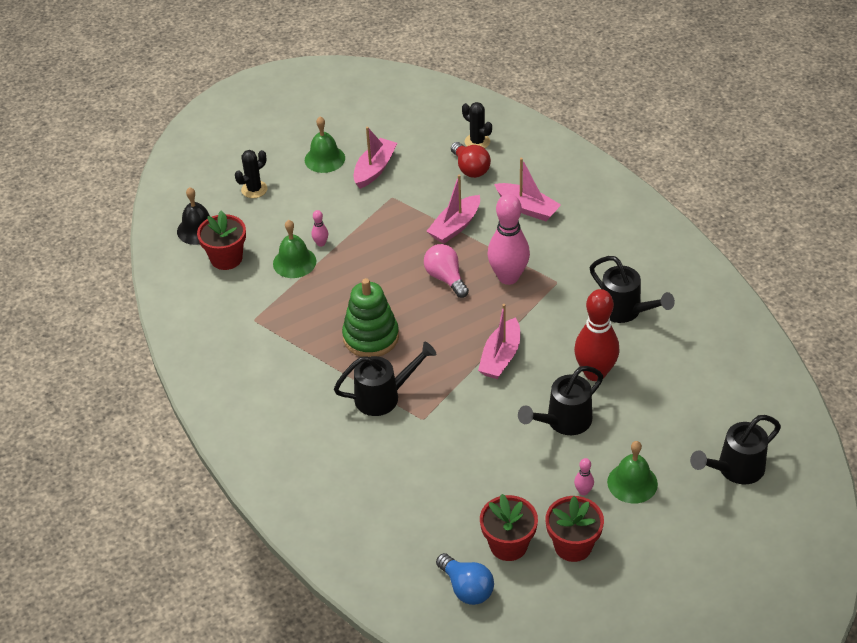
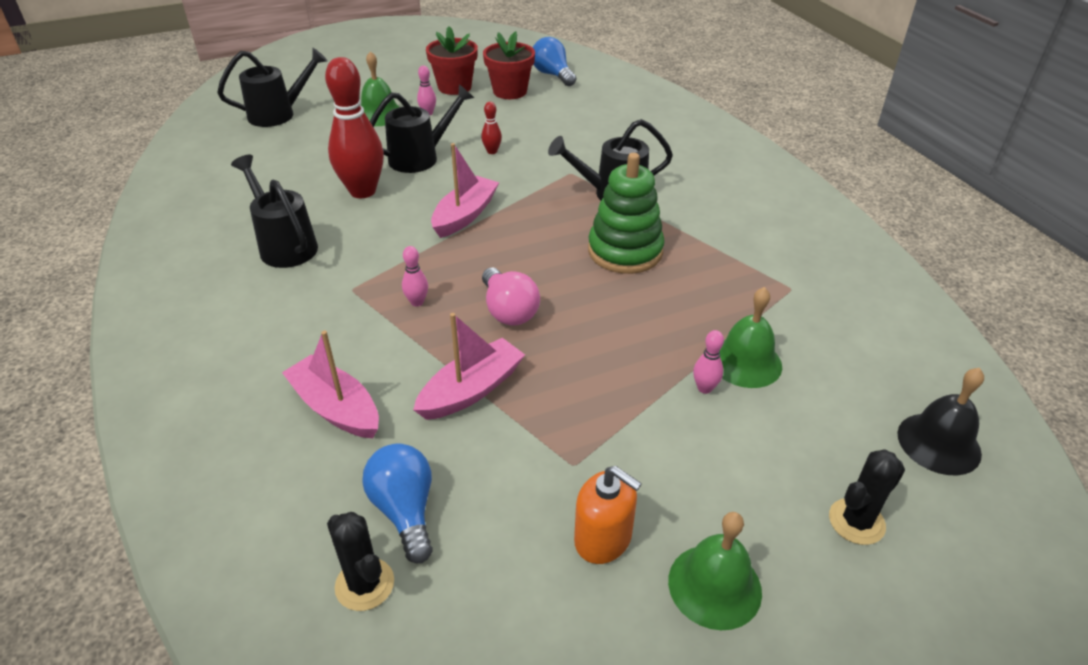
camera: 175 degrees left, 5 degrees down
(226, 258) = (864, 382): red flower pot -> none
(374, 169) = (603, 538): pink boat -> orange soap dispenser
(470, 168) = (405, 510): red light bulb -> blue light bulb
(500, 439) = (492, 151): none -> red bowling pin
(508, 277) = (417, 302): pink bowling pin -> pink bowling pin, size x0.42

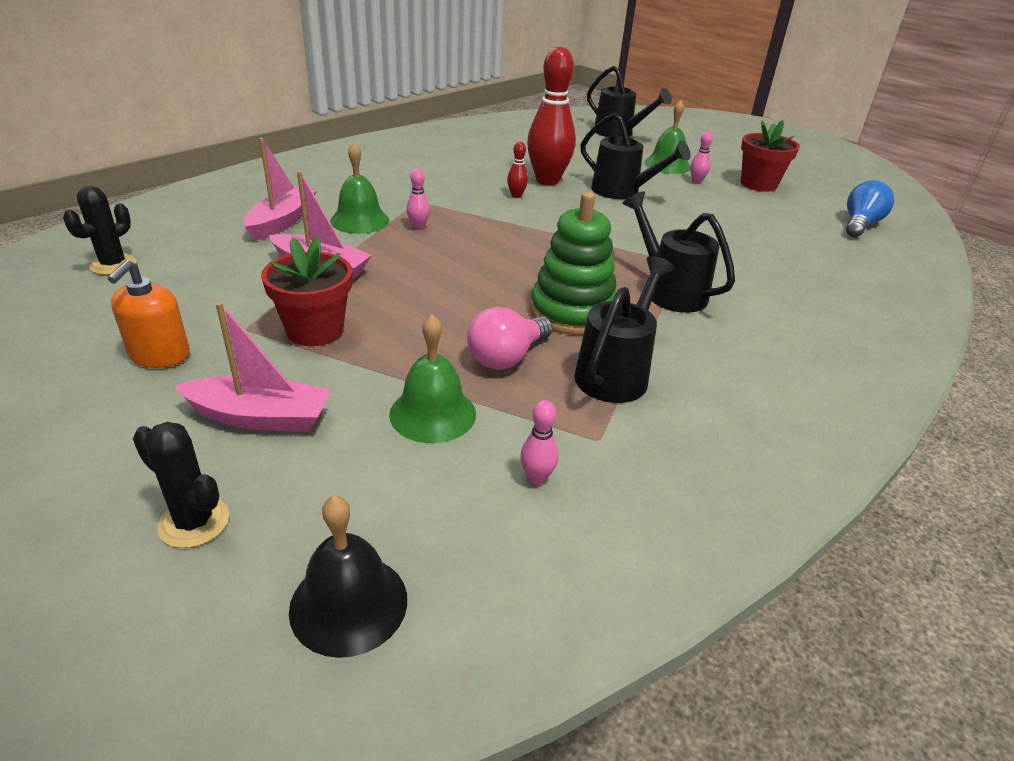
camera: 65 degrees right, 5 degrees down
(284, 245) = (453, 169): black watering can -> black watering can (616, 373)
(405, 510) = (183, 266): blue light bulb -> none
(465, 215) = (555, 225): pink boat -> pink boat (260, 417)
(492, 151) = (670, 219): red bowling pin -> red bowling pin (516, 195)
(508, 311) = (432, 266): pink light bulb -> pink light bulb (506, 357)
(510, 91) = (791, 209): red flower pot -> red flower pot (315, 330)
(704, 388) = (375, 389): pink bowling pin -> pink bowling pin (536, 478)
(714, 586) = (104, 424): green bell -> green bell (359, 220)

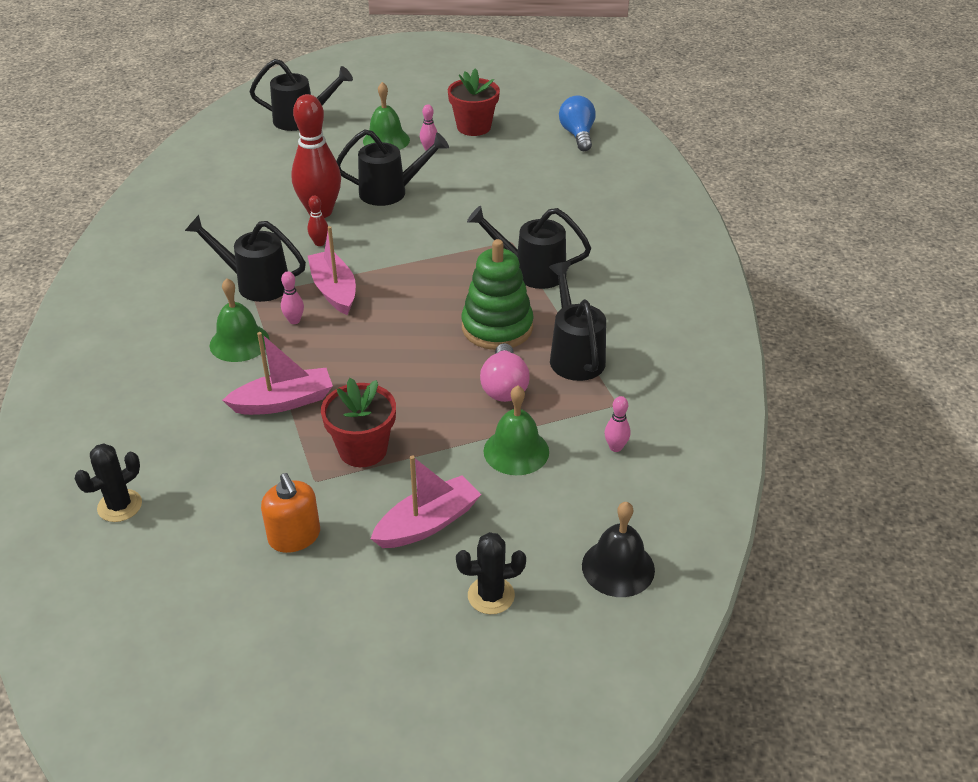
camera: 40 degrees left, 5 degrees up
(113, 265) = (120, 506): black cactus -> black cactus turned 60 degrees clockwise
(281, 222) = (180, 383): pink boat -> pink boat (334, 290)
(431, 196) = (256, 284): none -> black watering can

